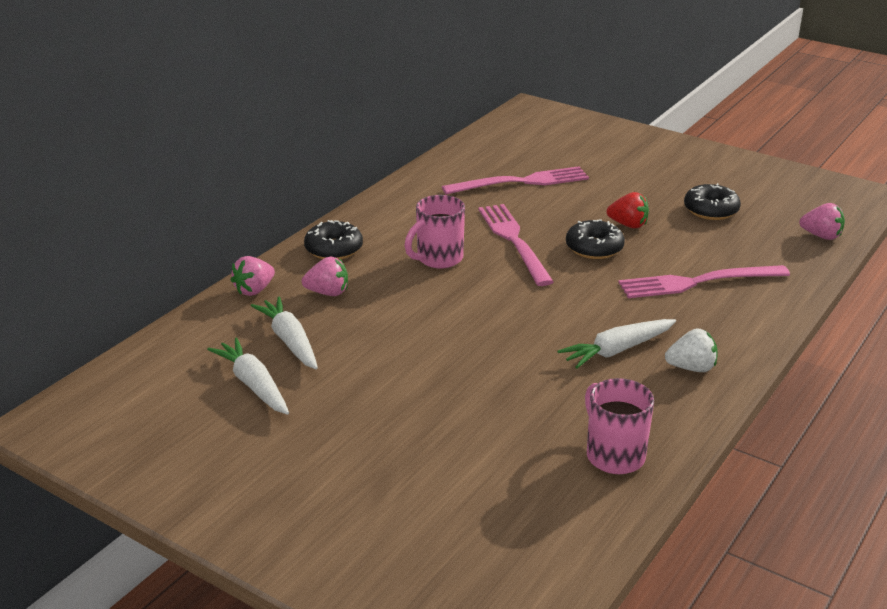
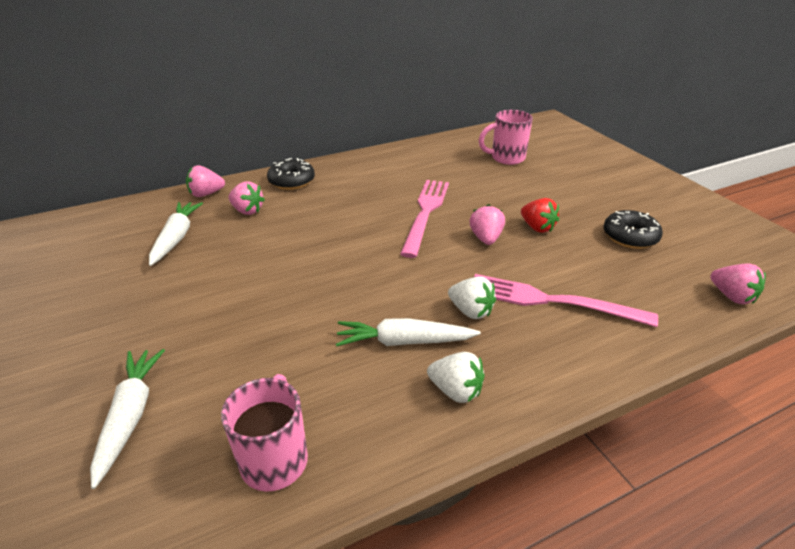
camera: 30 degrees right, 5 degrees up
(253, 385) = (110, 262): white carrot -> white carrot (130, 416)
(438, 259) = (352, 209): pink mug -> pink mug (506, 158)
(522, 182) = (484, 170): pink fork -> none
(594, 248) = (486, 238): black donut -> pink strawberry
(644, 310) = (471, 311): none -> white strawberry

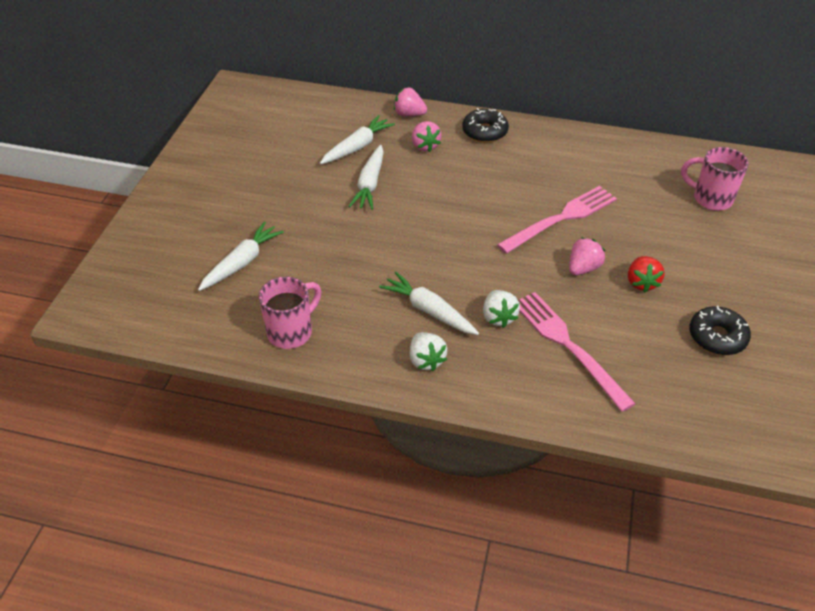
camera: 40 degrees right, 10 degrees up
(222, 262) = (370, 184): none -> white carrot
(731, 296) = (728, 433): pink strawberry -> none

